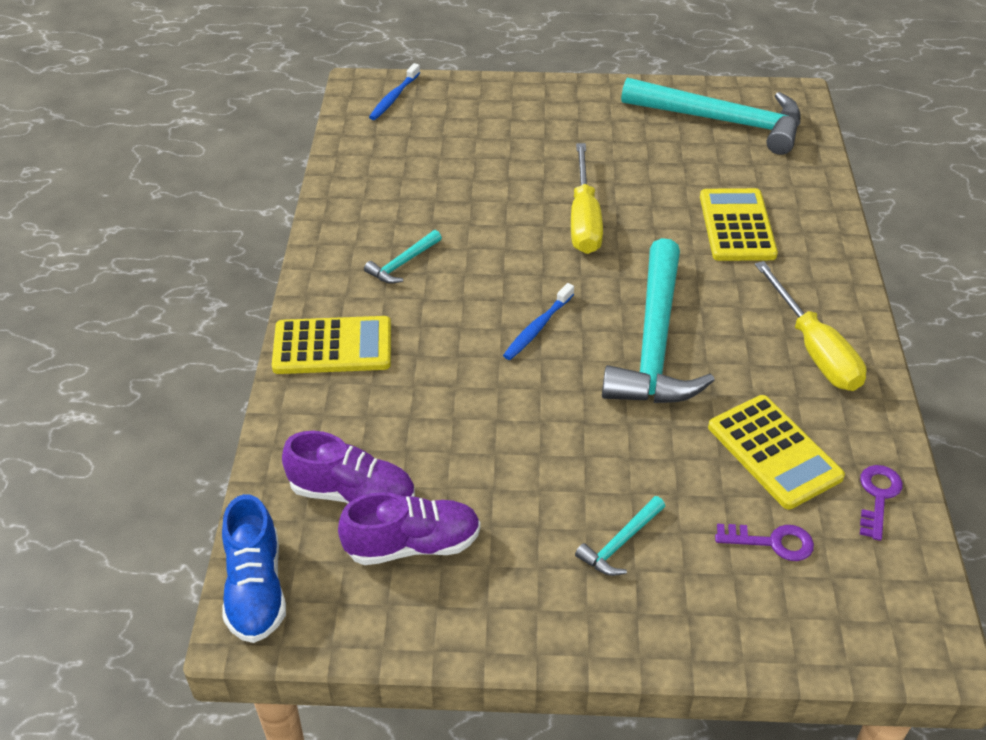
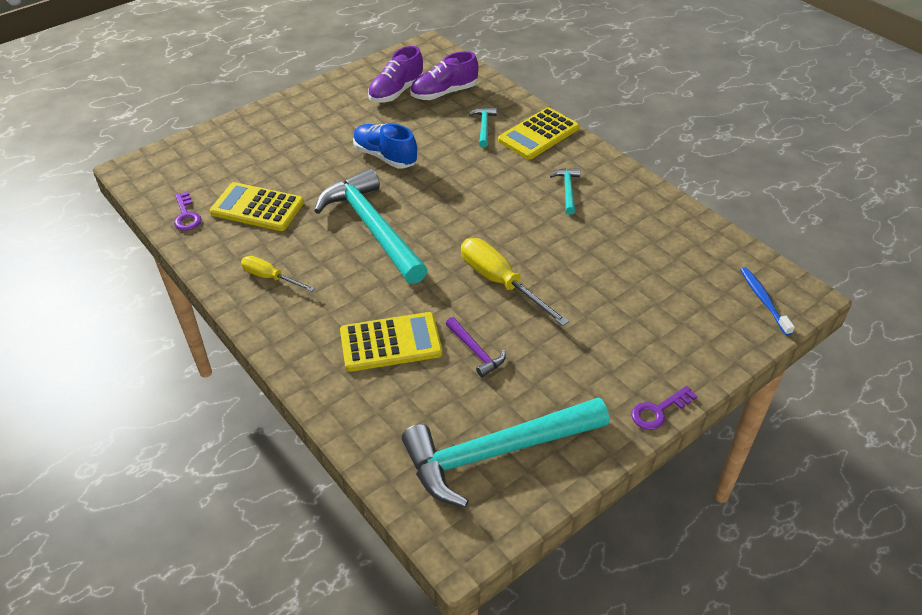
camera: 140 degrees right, 0 degrees up
(256, 588) = (439, 54): blue shoe -> blue shoe (385, 157)
(537, 328) = (447, 199): blue toothbrush -> none
(620, 543) = (306, 135): turquoise hammer -> turquoise hammer (484, 127)
(668, 182) = (475, 351): none -> purple hammer
(737, 226) = (390, 343): yellow calculator -> yellow calculator turned 60 degrees counterclockwise
(772, 542) = (232, 169): purple key -> purple key (658, 411)
(814, 349) = (270, 277): yellow screwdriver -> yellow screwdriver, size x0.60

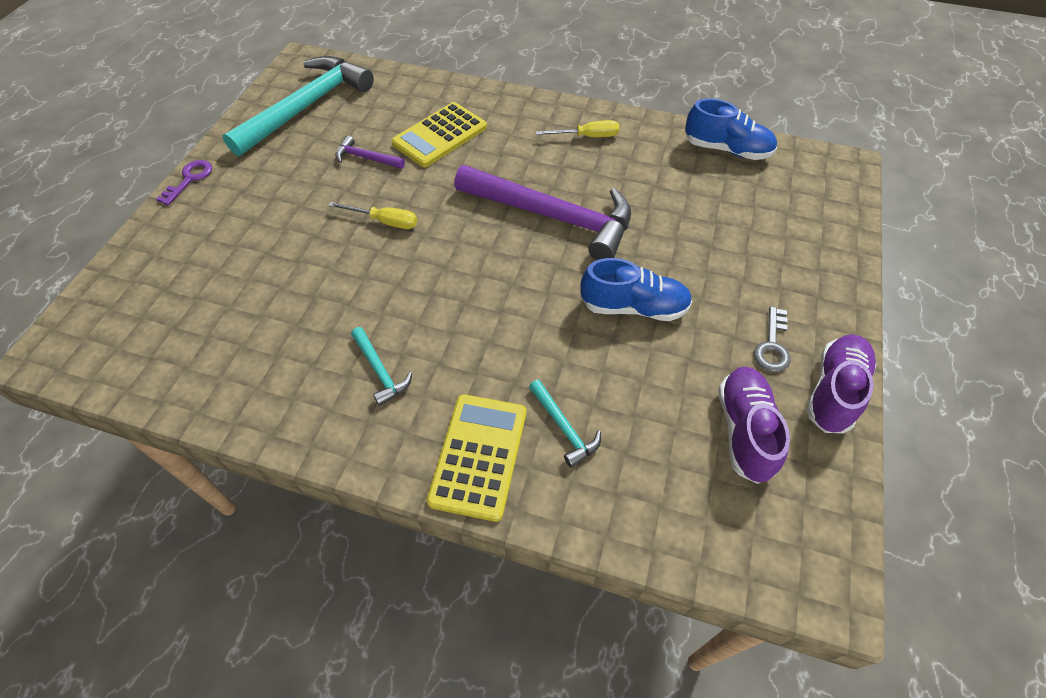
camera: 145 degrees right, 10 degrees up
(186, 215) = (727, 149): purple key -> blue shoe
(257, 208) = (680, 185): yellow calculator -> none
(335, 111) = (772, 345): none -> grey key
(372, 227) = (553, 217): turquoise hammer -> purple hammer
(444, 93) = (680, 469): purple shoe -> purple shoe (834, 391)
(500, 282) = (384, 221): yellow screwdriver -> yellow screwdriver, size x0.60
(763, 300) = (94, 327): blue toothbrush -> none

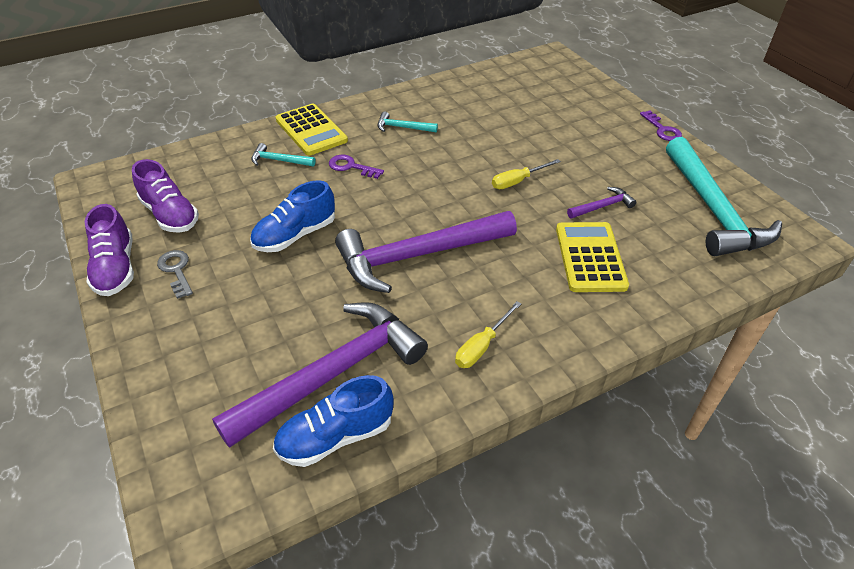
camera: 135 degrees right, 10 degrees down
(499, 354) = (351, 167): none -> purple key
(699, 180) = (333, 374): none -> purple hammer

